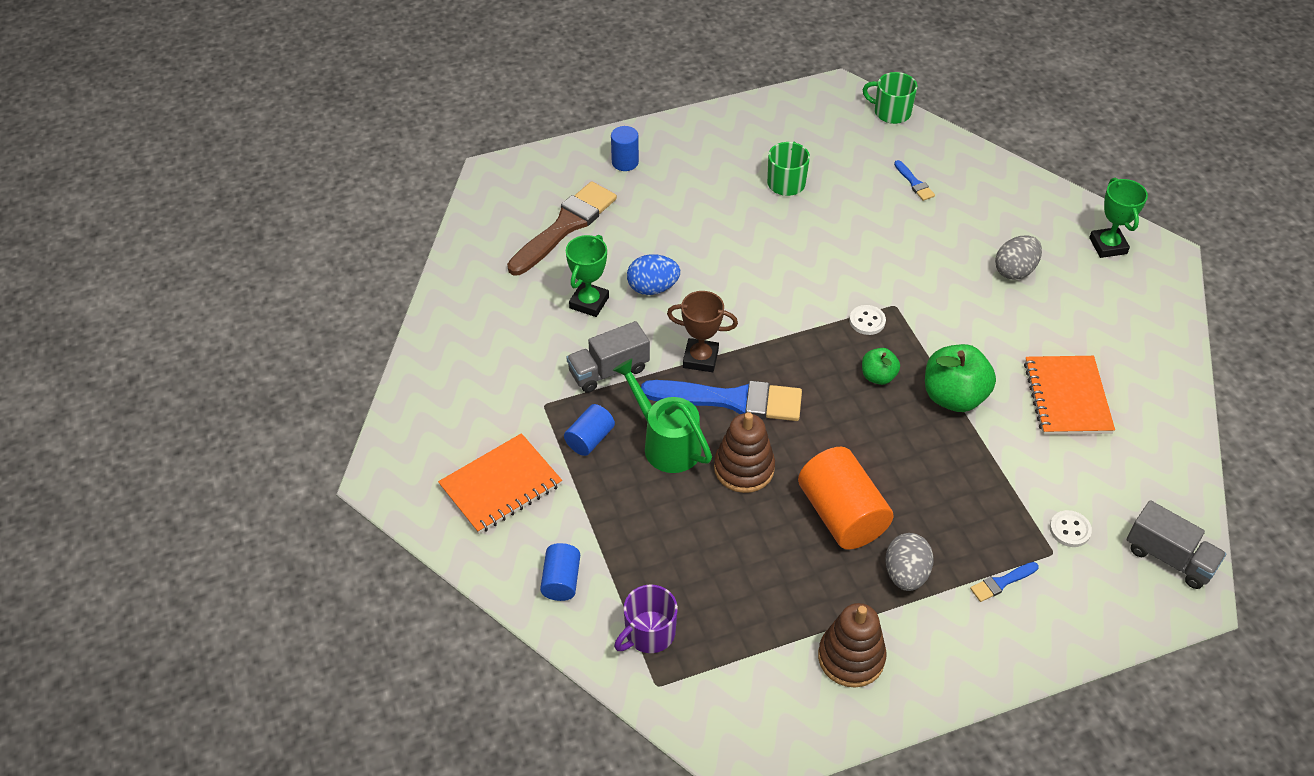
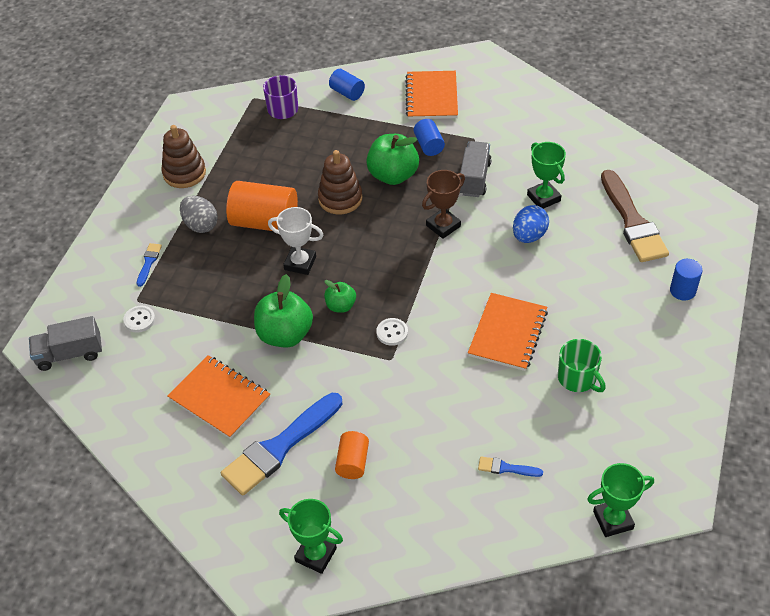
camera: 130 degrees right, 0 degrees up
(666, 443) = (393, 175): green watering can -> green apple
(731, 400) = (395, 221): blue brush -> blue brush (280, 447)
(785, 245) = (507, 333): none -> orange notebook
(862, 443) = (300, 263): none -> white trophy
(891, 112) = (613, 520): green mug -> green trophy
(1015, 270) = (352, 462): grey egg -> orange cylinder

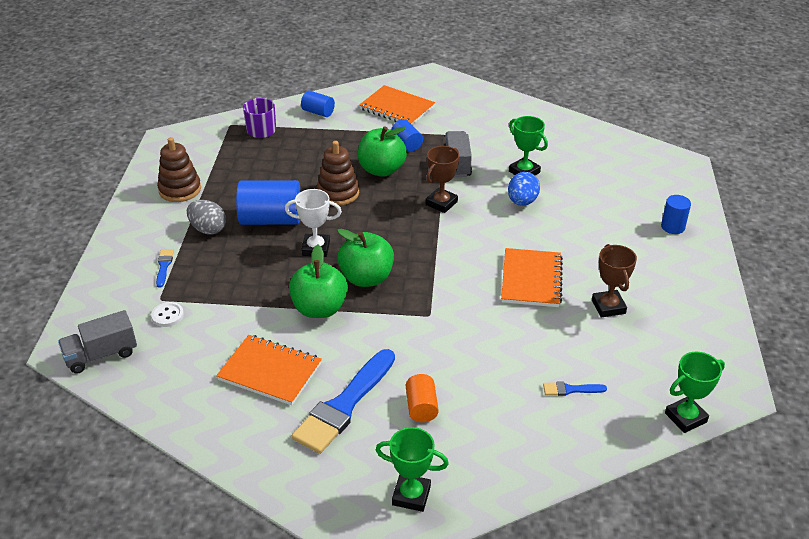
camera: 15 degrees left, 10 degrees down
(265, 222) = (271, 219): orange cylinder -> blue cylinder
(341, 306) = (366, 278): green apple -> green apple, size x1.80
(392, 333) = (423, 293): white button -> none
(432, 97) = (397, 108): orange notebook -> orange notebook turned 45 degrees counterclockwise
(578, 378) = (608, 307): green mug -> brown trophy
(632, 221) = (608, 180): brown brush -> none

